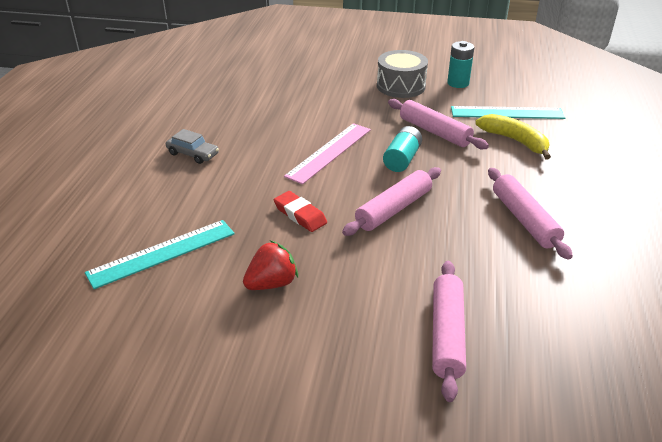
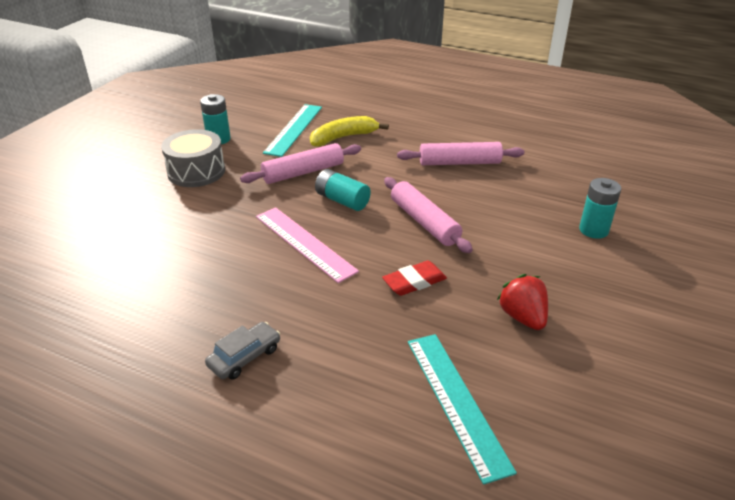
camera: 75 degrees left, 0 degrees up
(447, 334) = (593, 230): pink rolling pin -> turquoise battery

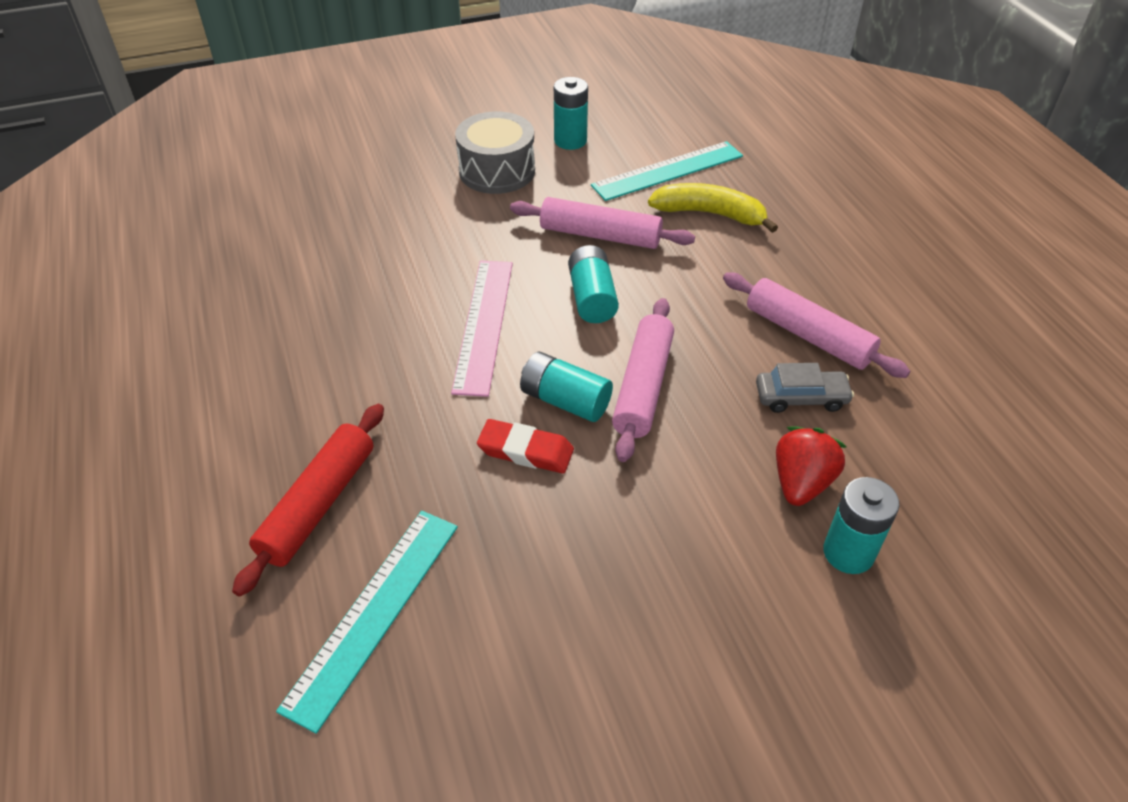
camera: 45 degrees right, 10 degrees up
(244, 357) = (275, 409): grey car -> grey car (801, 397)
(348, 380) = (318, 504): none -> red rolling pin
(398, 249) = (565, 400): none -> turquoise battery
(522, 317) = (576, 586): red strawberry -> red strawberry (801, 483)

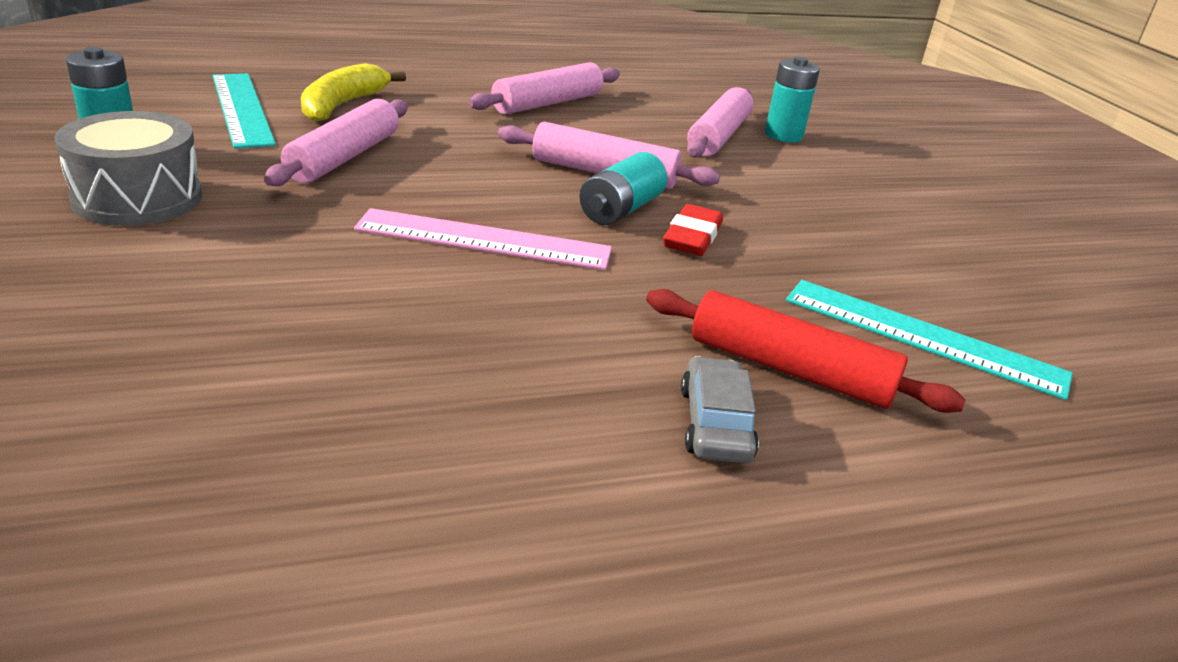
camera: 90 degrees left, 15 degrees down
(592, 298) = (459, 176): turquoise battery -> none
(801, 397) = (624, 119): grey car -> grey car (715, 424)
(801, 483) = (718, 136): red strawberry -> pink rolling pin

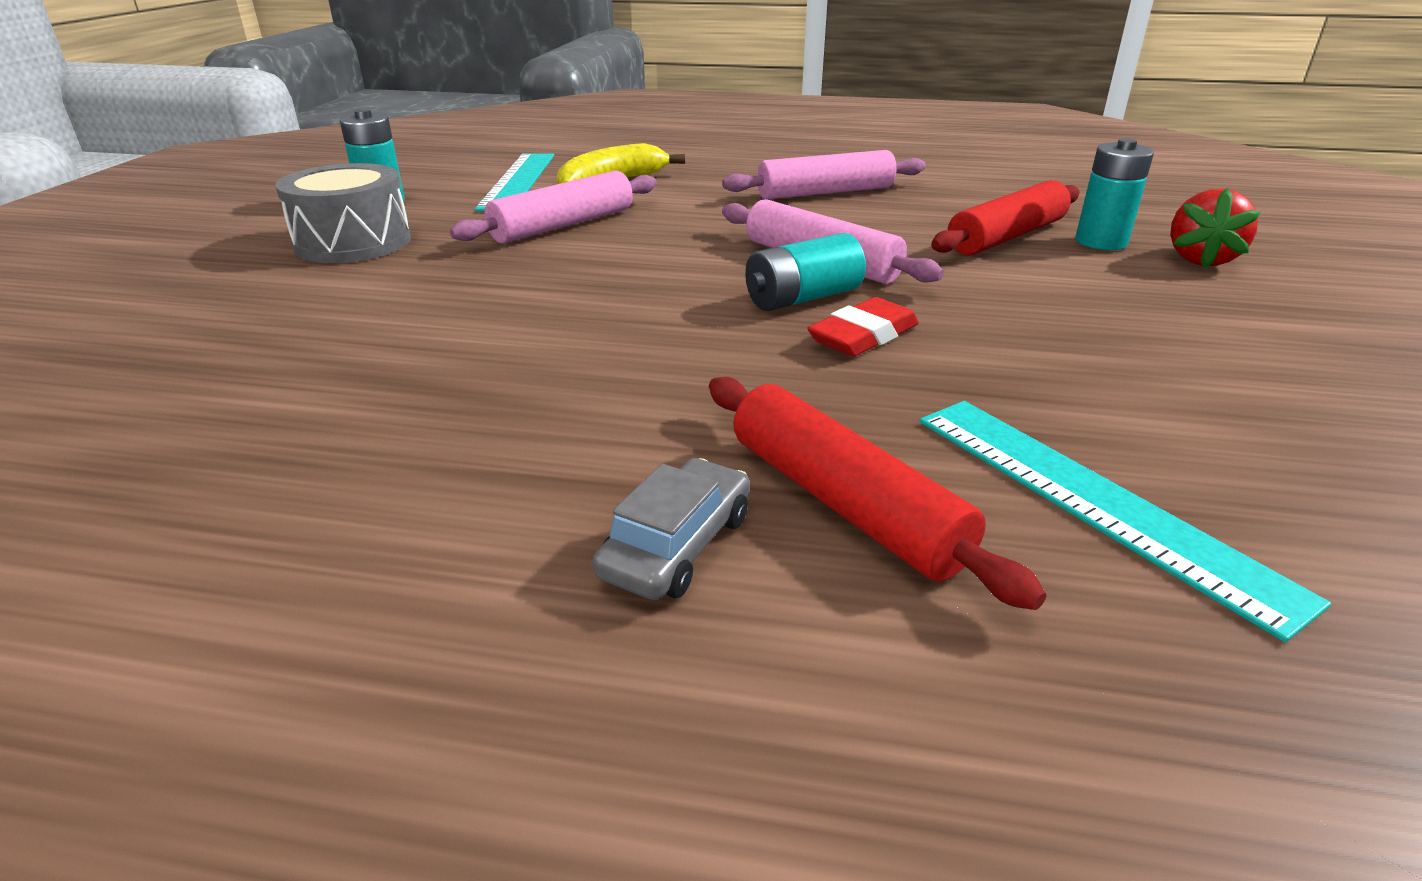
camera: 30 degrees right, 0 degrees up
(484, 239) = (618, 309): pink ruler -> none
(718, 136) = (1007, 237): pink rolling pin -> red rolling pin
(853, 145) = (1200, 259): none -> red strawberry

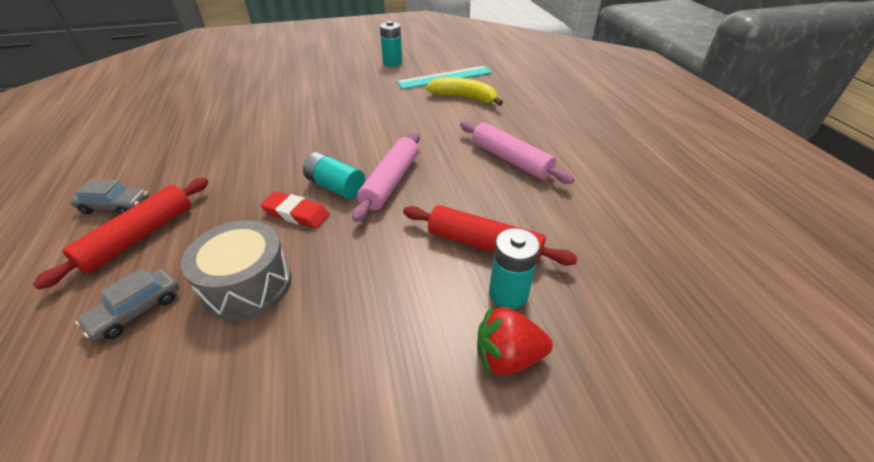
camera: 65 degrees right, 10 degrees up
(353, 242) = (344, 74): grey drum -> grey drum (247, 285)
(563, 225) = (393, 104): pink rolling pin -> none
(1094, 501) = (136, 310): turquoise ruler -> grey car

